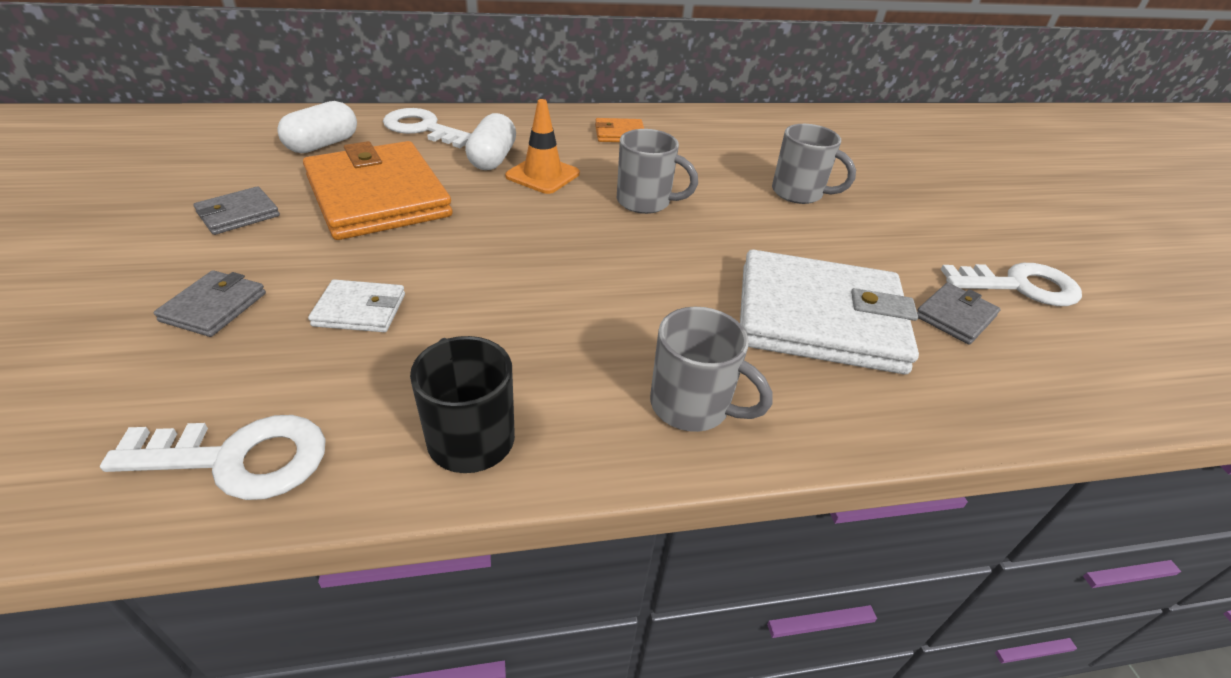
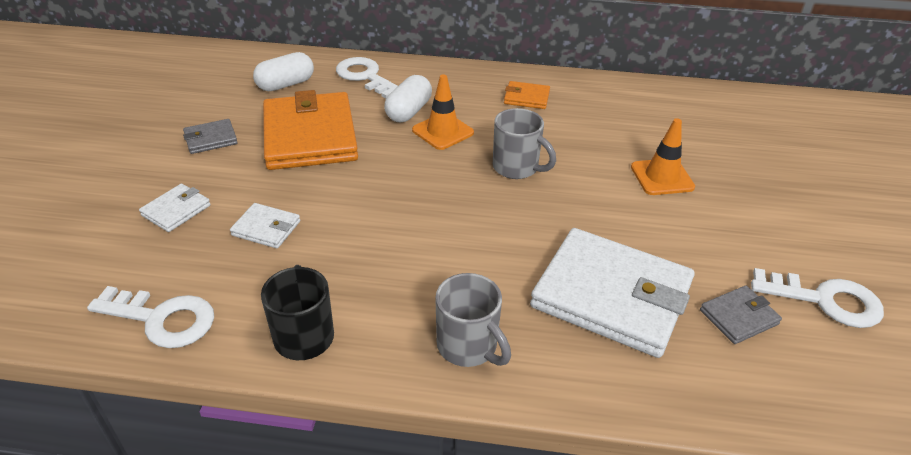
camera: 20 degrees right, 0 degrees up
(214, 307) = (176, 210): grey wallet -> white wallet
(799, 193) = (662, 177): grey mug -> orange traffic cone

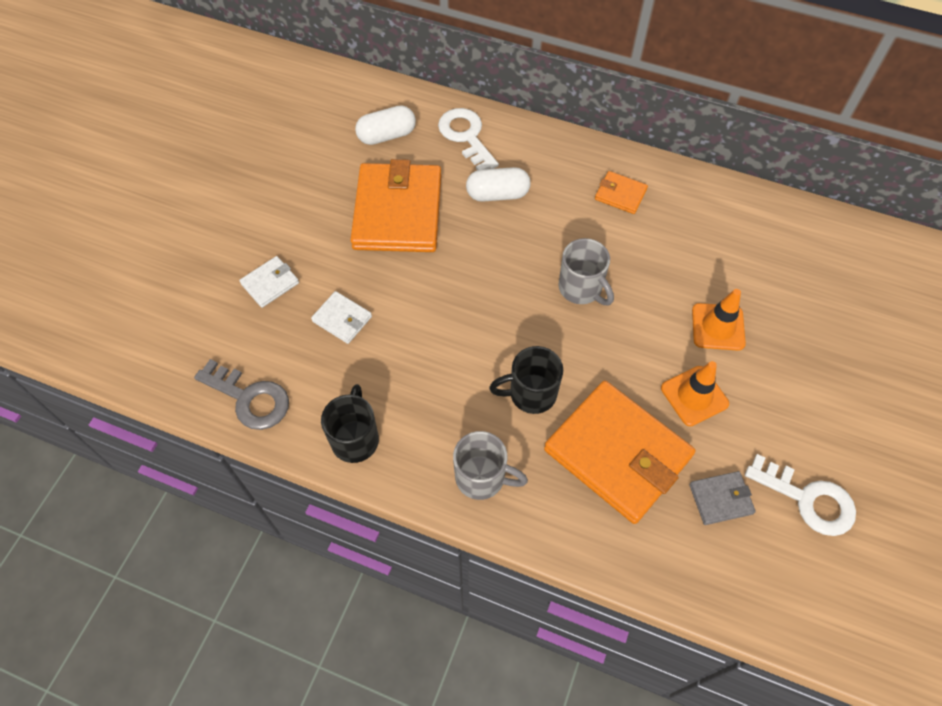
camera: 15 degrees right, 20 degrees up
(162, 319) = (249, 398): white key -> grey key
(211, 139) = (308, 200): grey wallet -> none
(408, 111) = (497, 194): white capsule -> white capsule turned 45 degrees clockwise
(443, 131) = (523, 228): orange traffic cone -> orange traffic cone (694, 396)
(469, 347) = (482, 478): grey mug -> grey mug turned 45 degrees counterclockwise
(497, 259) = (530, 394): none -> black mug
(611, 296) = (617, 453): white wallet -> orange wallet

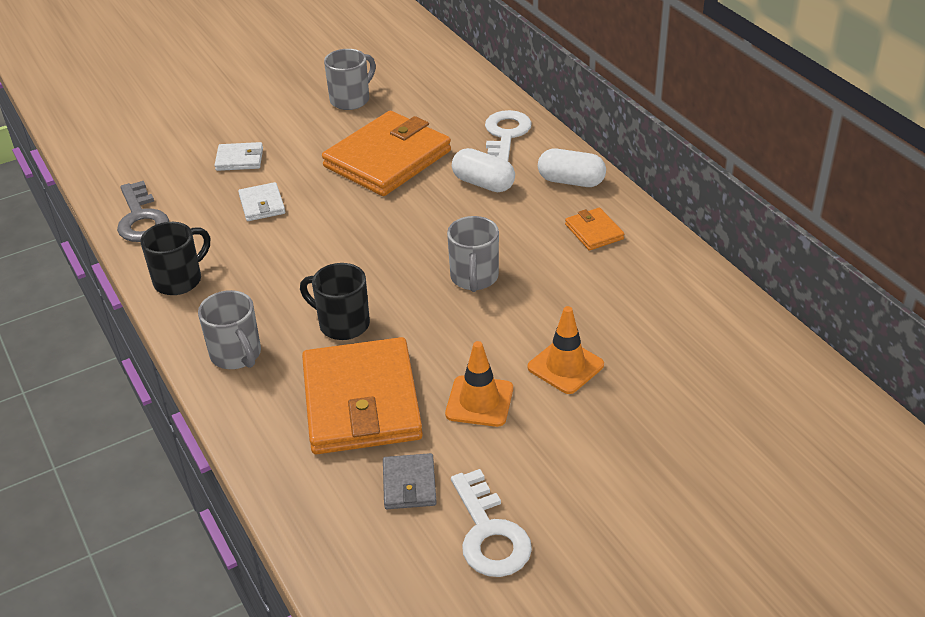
camera: 40 degrees right, 20 degrees down
(301, 166) = (351, 99): none -> grey mug
(387, 135) = (440, 108): white capsule -> white capsule (571, 181)
(720, 499) = (409, 484): grey wallet -> grey wallet turned 60 degrees clockwise

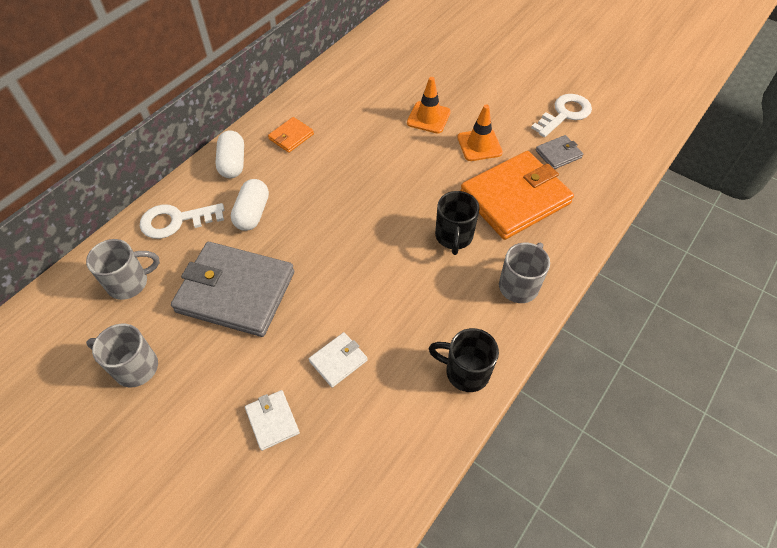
camera: 115 degrees left, 15 degrees up
(141, 219) = (401, 460): grey key -> none
(387, 159) = (236, 291): orange wallet -> grey wallet
(474, 278) = (369, 182): grey mug -> grey mug (129, 283)

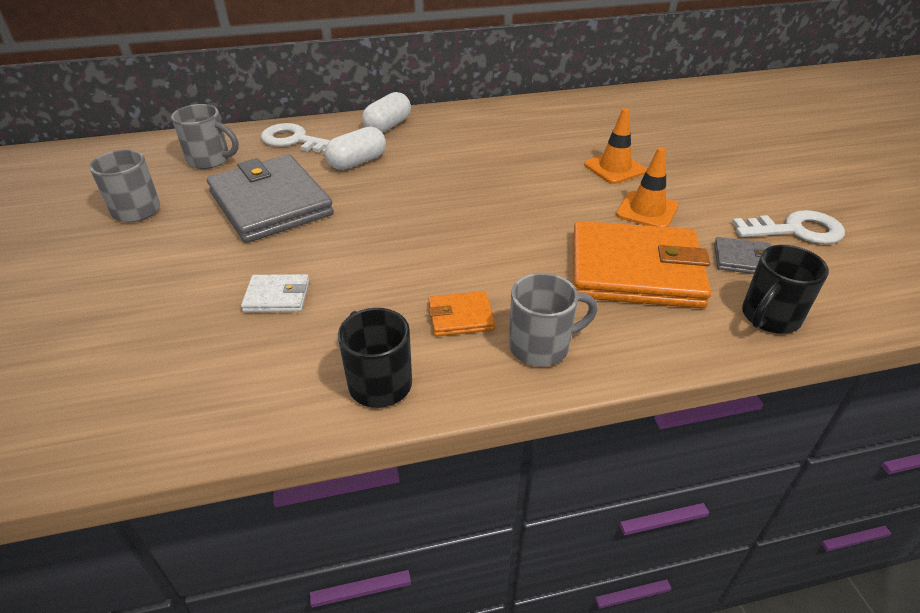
camera: 40 degrees right, 15 degrees down
(272, 421) = (165, 304): white wallet -> none
(291, 136) = (460, 129): orange wallet -> orange wallet (460, 317)
(454, 237) = (519, 267): black mug -> black mug (769, 318)

